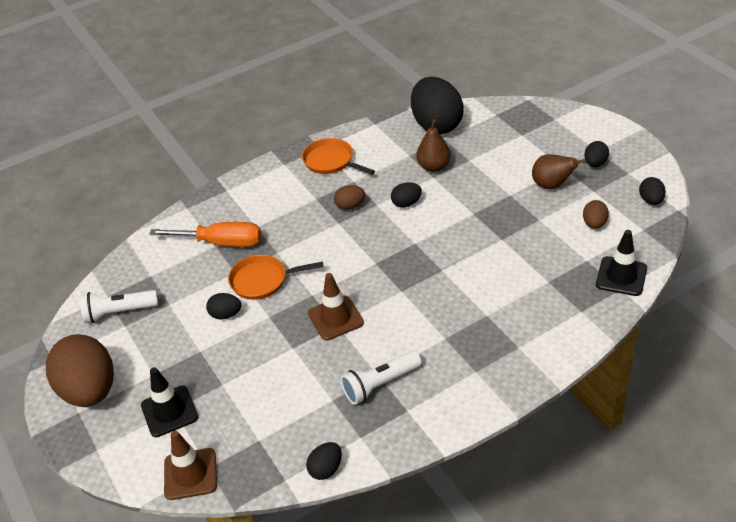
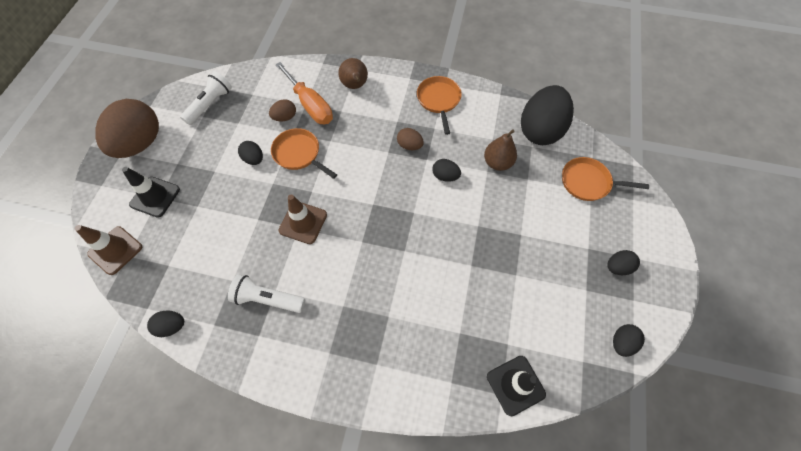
camera: 40 degrees right, 20 degrees up
(119, 312) = (210, 104): white flashlight -> white flashlight turned 90 degrees clockwise
(513, 131) = (588, 182): none -> orange pan
(552, 185) = (560, 255): brown pear -> brown pear (355, 86)
(594, 224) = (551, 319): brown egg -> brown egg (285, 117)

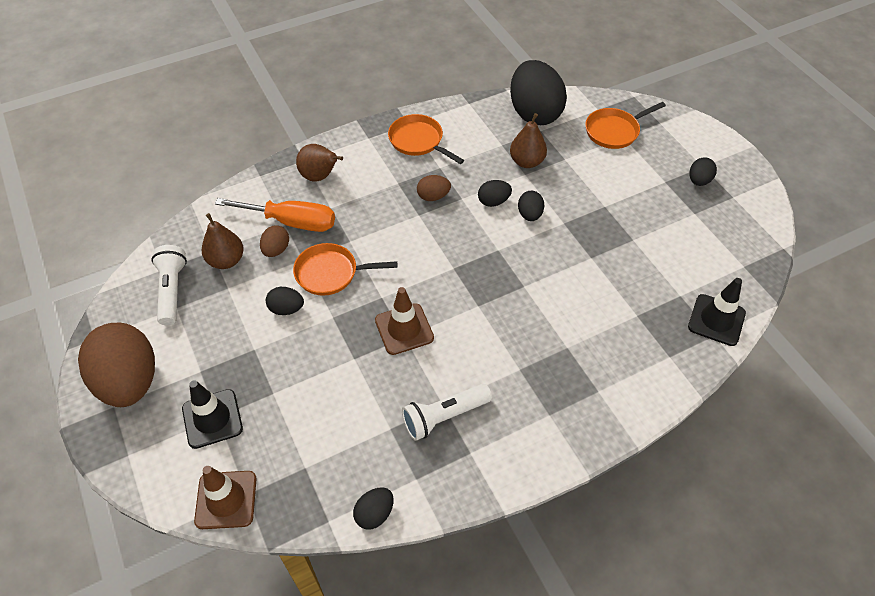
camera: 40 degrees left, 10 degrees down
(253, 105) = (226, 260): none -> brown pear
(621, 342) = (755, 233): black egg -> black egg (529, 215)

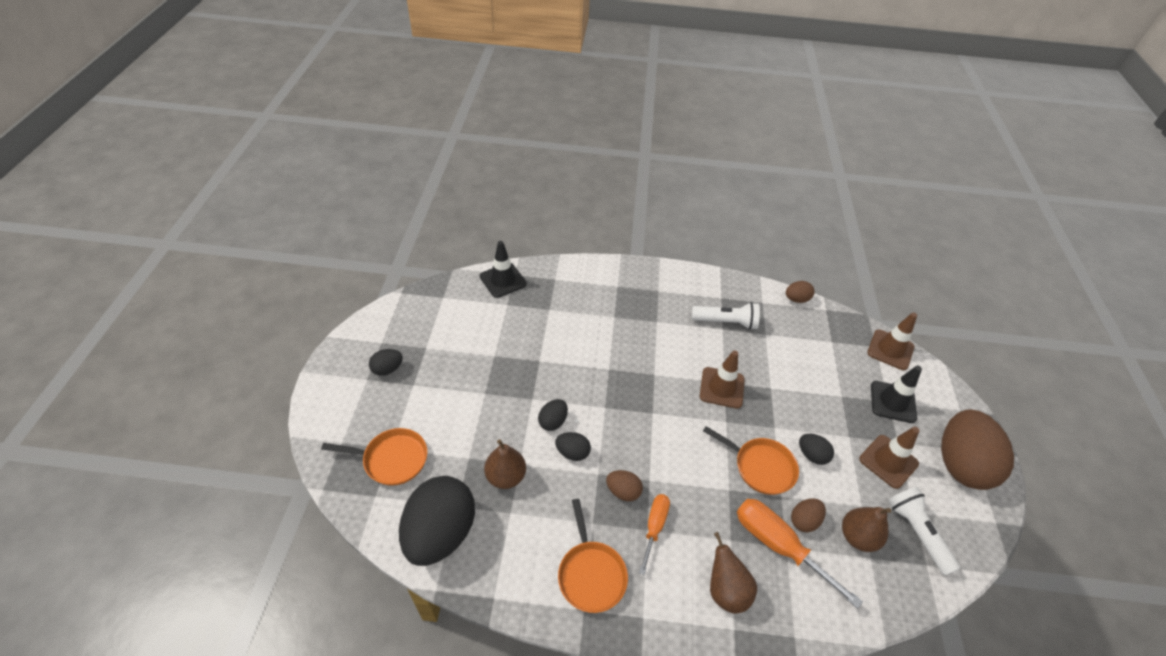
camera: 150 degrees left, 5 degrees down
(172, 290) = (917, 532): white flashlight -> white flashlight turned 135 degrees clockwise
(208, 343) = (888, 461): none -> brown traffic cone
(374, 514) = (796, 299): black egg -> brown egg
(393, 187) = (654, 527): none -> orange screwdriver

